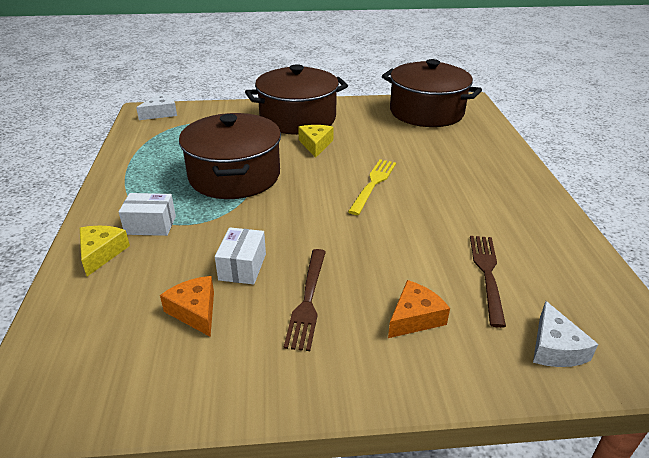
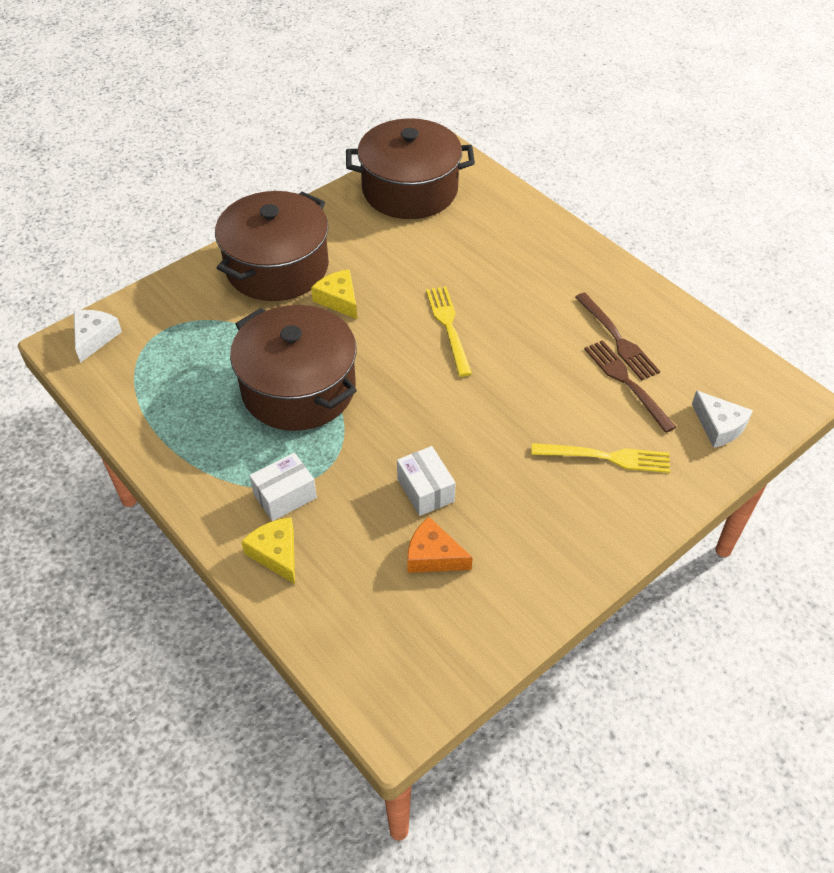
camera: 35 degrees left, 15 degrees up
(308, 301) = (514, 491): brown fork -> brown fork (618, 339)
(415, 317) = (607, 457): orange cheese -> yellow fork

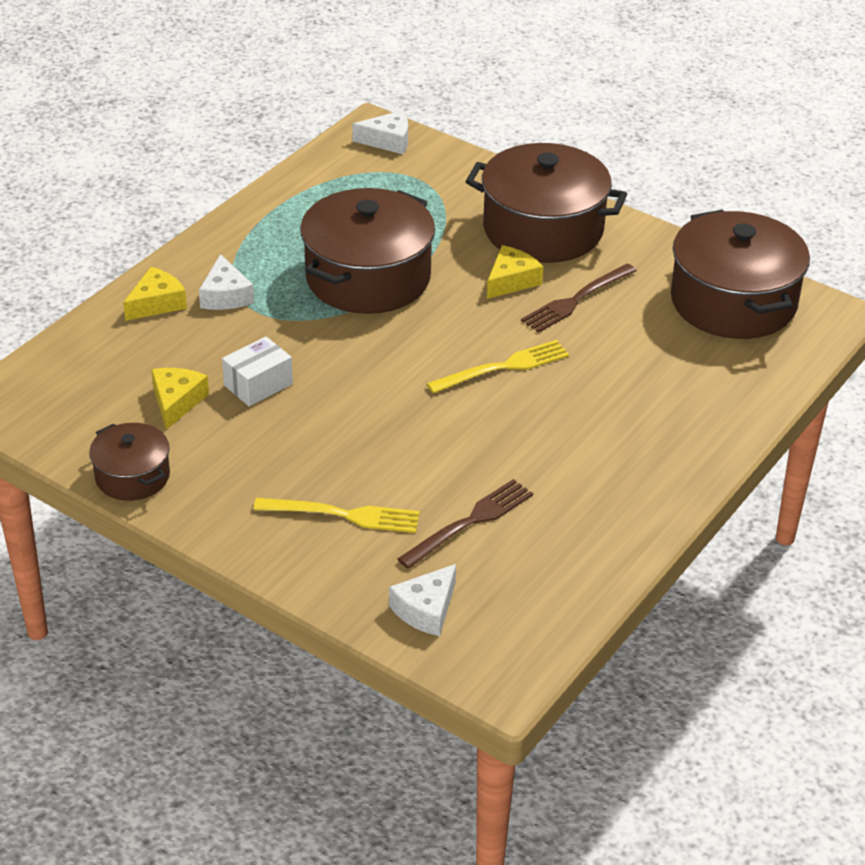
camera: 75 degrees right, 10 degrees down
(285, 496) = (225, 295): white box -> white cheese
(433, 556) = (177, 402): orange cheese -> yellow cheese
(531, 604) = (132, 476): none -> brown pot
(607, 457) = (344, 515): yellow fork -> yellow fork turned 75 degrees counterclockwise
(618, 339) = (542, 509): brown fork -> brown fork (575, 300)

